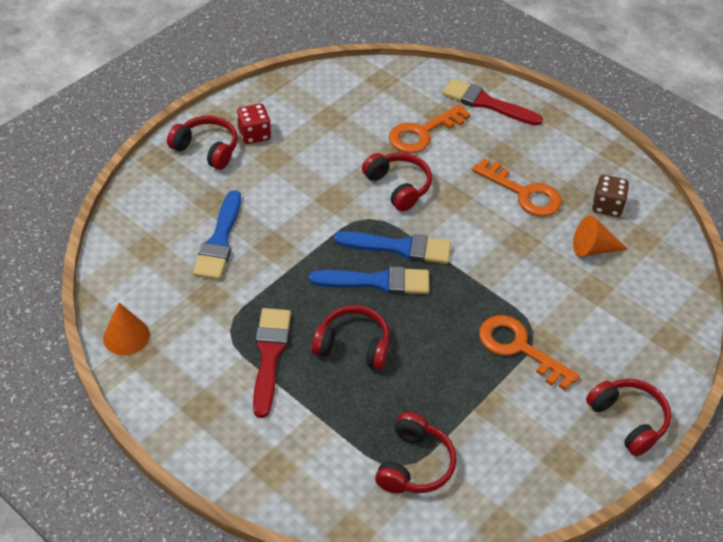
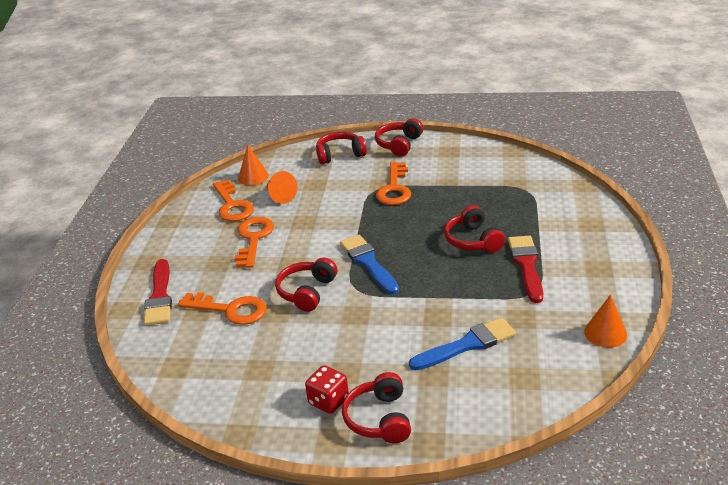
camera: 120 degrees left, 15 degrees down
(270, 356) = (526, 265): red brush -> red brush turned 120 degrees clockwise
(377, 282) = (410, 257): blue brush -> none
(414, 464) = (518, 186): red headphones -> red headphones (340, 154)
(607, 206) = (232, 205): brown dice -> orange key
(659, 248) = (253, 177): none -> orange cone

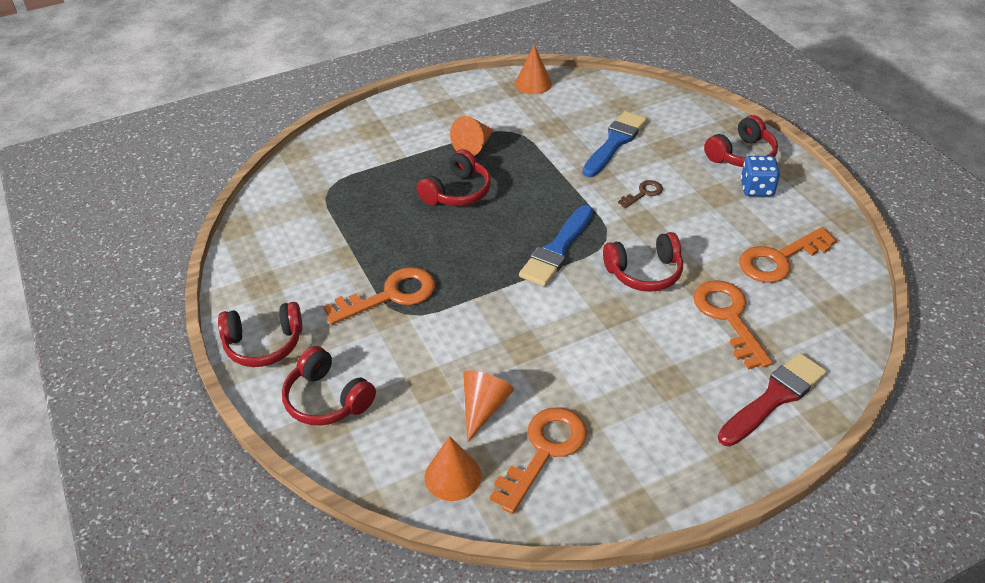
camera: 125 degrees left, 10 degrees up
(253, 239) = (597, 376): orange key -> orange key (780, 259)
(328, 401) = (757, 188): red dice -> blue dice
(386, 330) = (643, 193): none -> brown key
(467, 345) = (615, 142): blue brush -> blue brush turned 90 degrees clockwise
(526, 265) = (474, 146): red brush -> orange cone

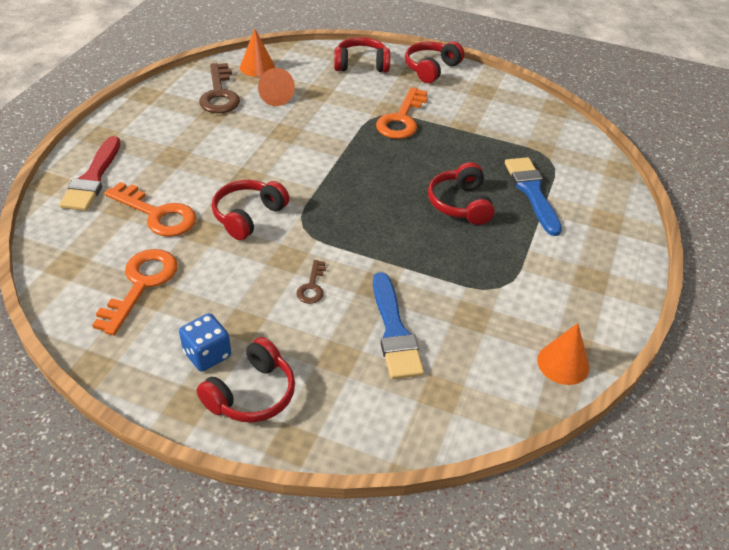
camera: 135 degrees right, 0 degrees up
(474, 146) = (508, 251): orange cone -> none
(544, 452) = (219, 94): orange key -> brown key
(557, 250) = (331, 199): blue brush -> blue brush (532, 192)
(741, 155) = (252, 394): red headphones -> red headphones turned 150 degrees counterclockwise

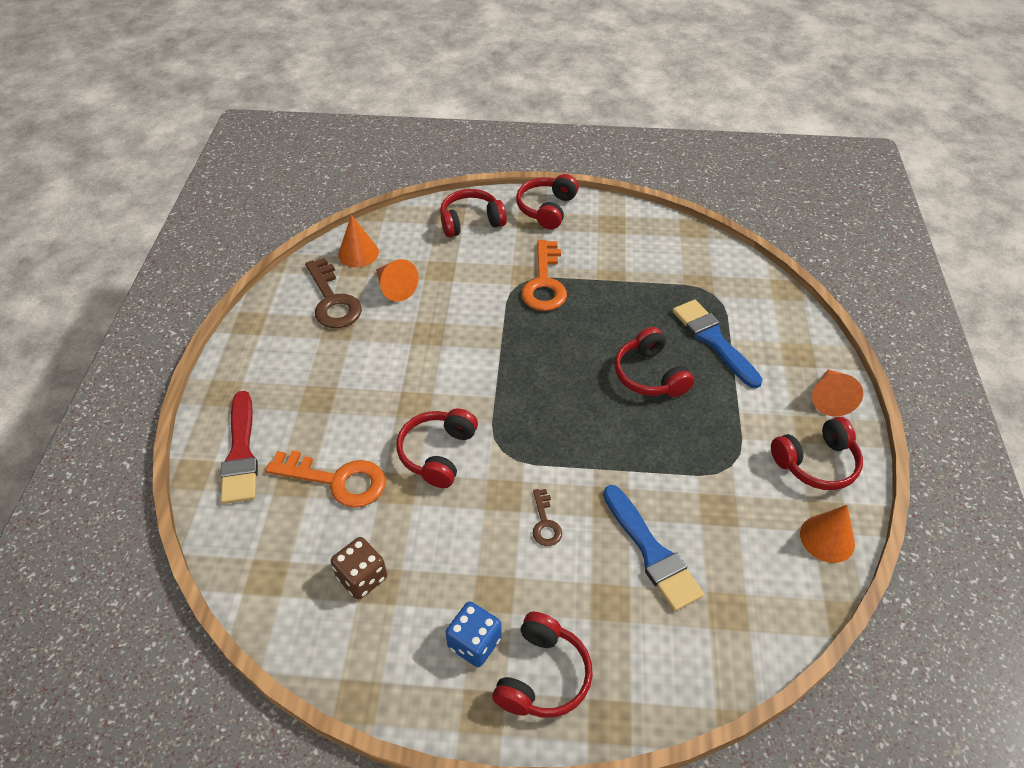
camera: 15 degrees left, 5 degrees up
(141, 285) = (362, 577): orange key -> brown dice
(582, 304) = (816, 463): none -> red headphones
(620, 260) = (830, 398): none -> orange cone

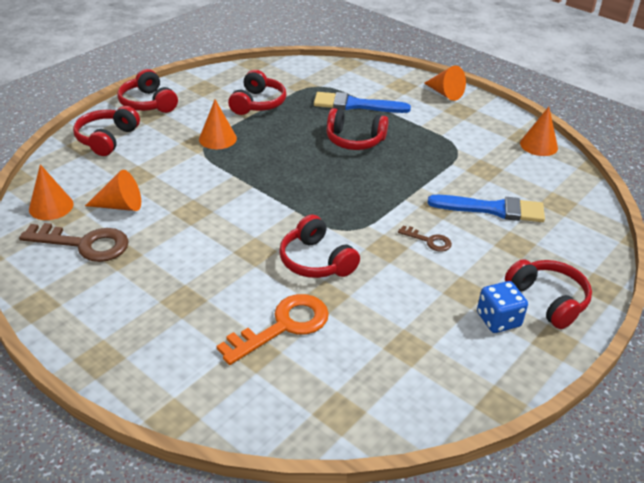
camera: 55 degrees left, 10 degrees down
(241, 453) = (187, 374): red brush -> none
(362, 577) = (392, 353): brown dice -> none
(544, 283) = (217, 138): orange key -> orange cone
(816, 463) = (485, 121): red headphones -> red headphones (258, 103)

